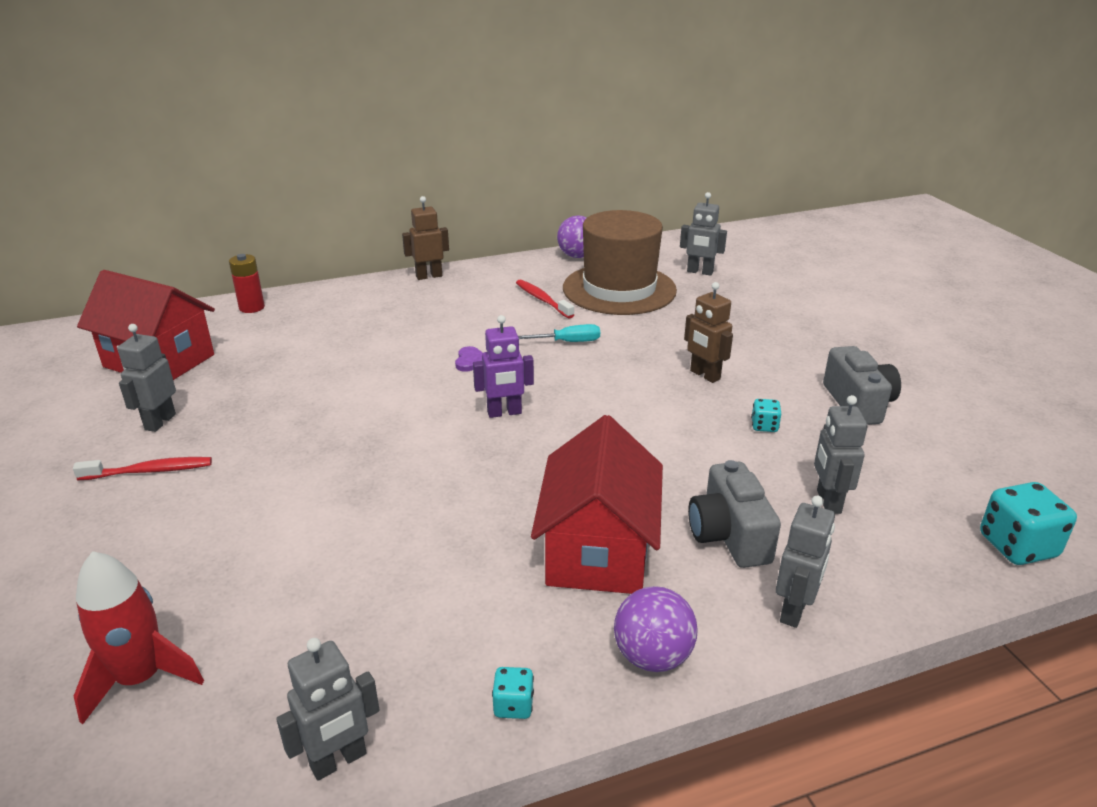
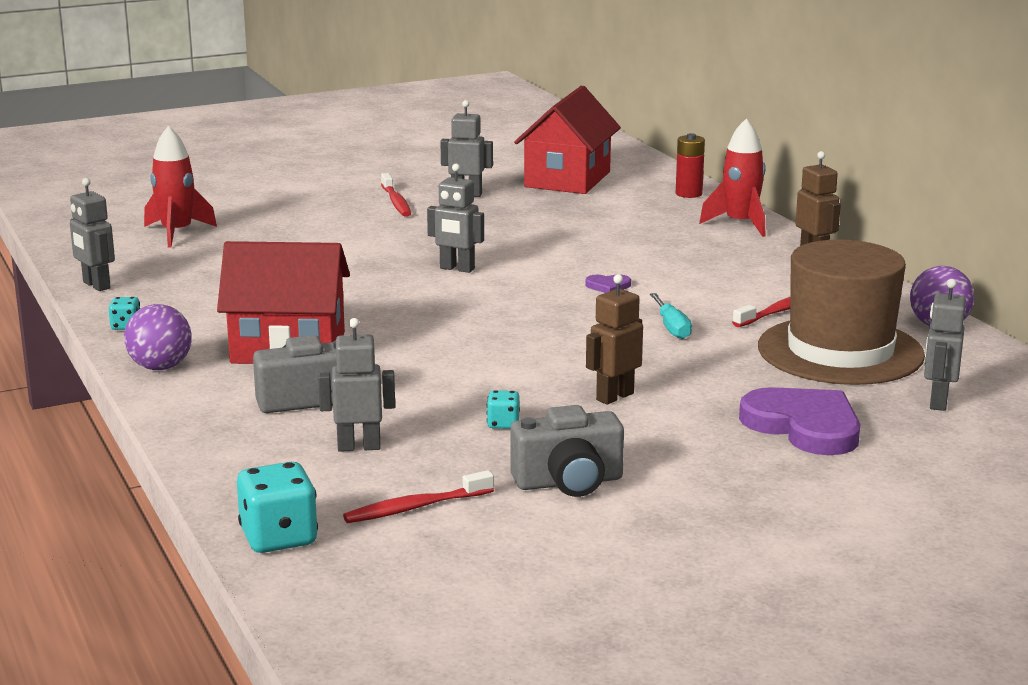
camera: 85 degrees right, 10 degrees down
(345, 295) = (740, 224): none -> red rocket
(504, 413) = (506, 305): purple robot -> none
(743, 314) = (804, 426): none -> purple heart
(794, 611) = (200, 420): grey robot -> grey robot (457, 269)
(929, 473) = (415, 507): none -> red toothbrush

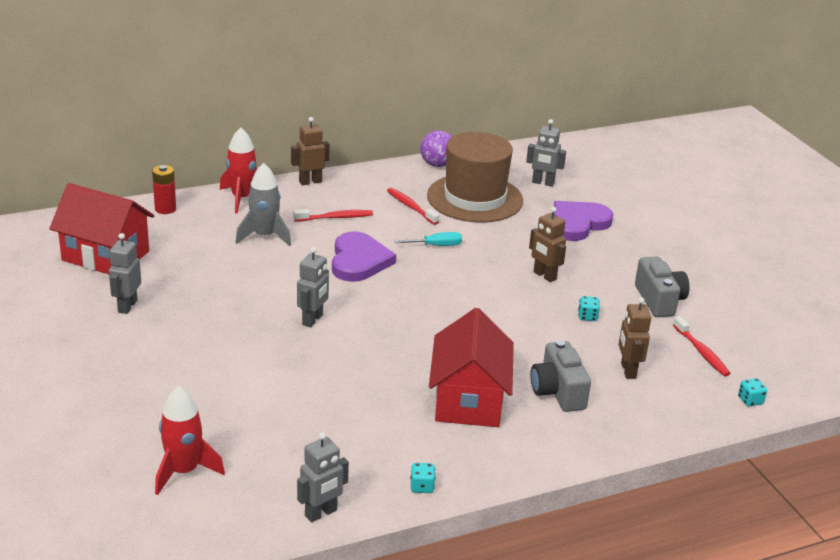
camera: 90 degrees left, 10 degrees up
(160, 367) = (506, 462): purple ball -> none
(279, 538) = (750, 400): turquoise dice -> turquoise dice, size x0.52
(359, 447) = (627, 370): grey robot -> brown robot
(396, 202) = (135, 343): red toothbrush -> red toothbrush (335, 217)
(608, 286) = (359, 261): purple heart -> purple heart, size x2.38
(647, 239) = (264, 236): none -> grey rocket

